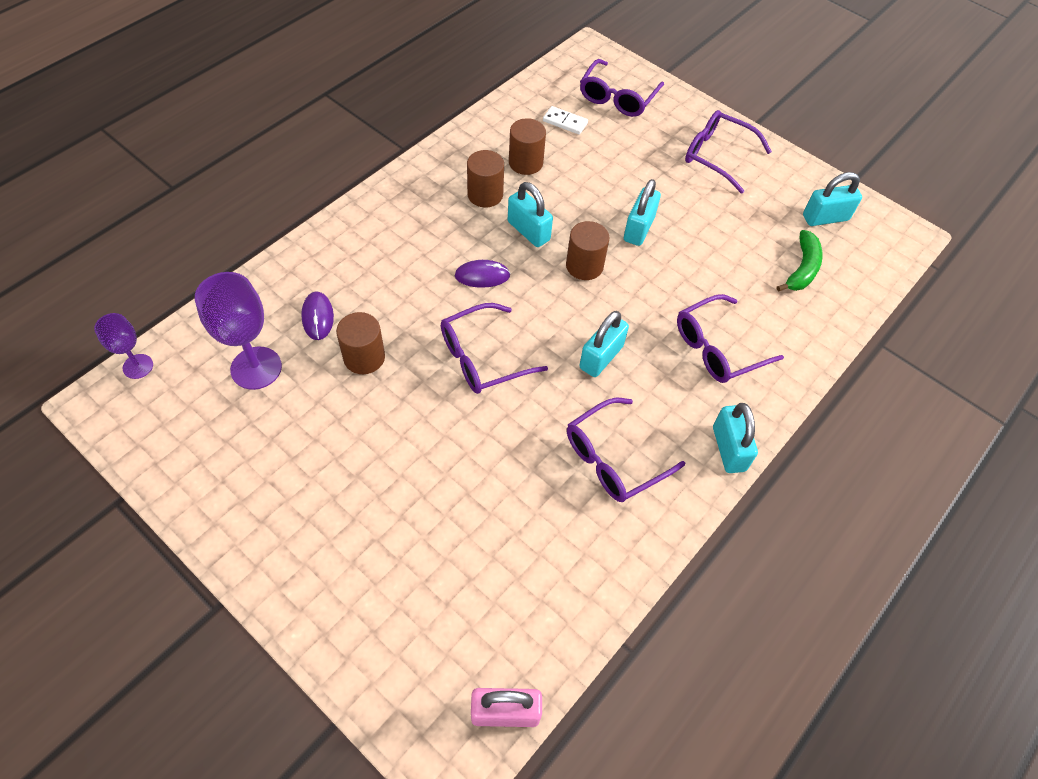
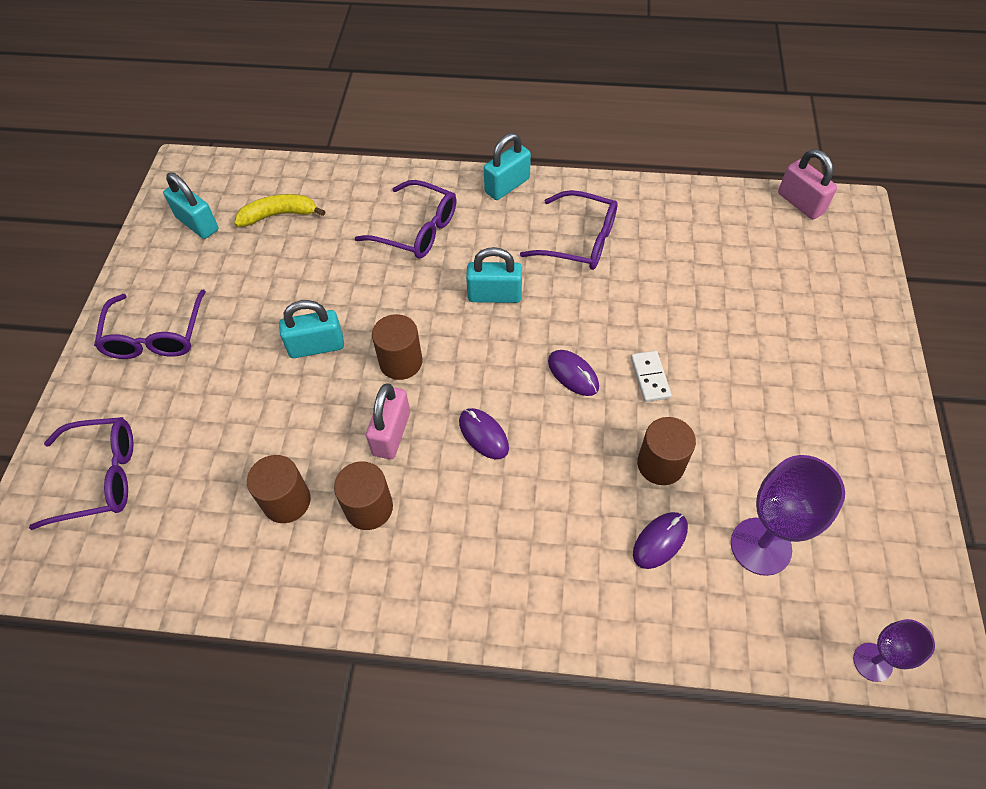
camera: 120 degrees left, 0 degrees up
(482, 357) = (573, 374): purple glasses -> purple mouse
(528, 231) = (391, 433): turquoise padlock -> pink padlock
(565, 122) = (184, 505): white domino -> white domino (650, 377)
(802, 269) = (279, 215): green banana -> yellow banana

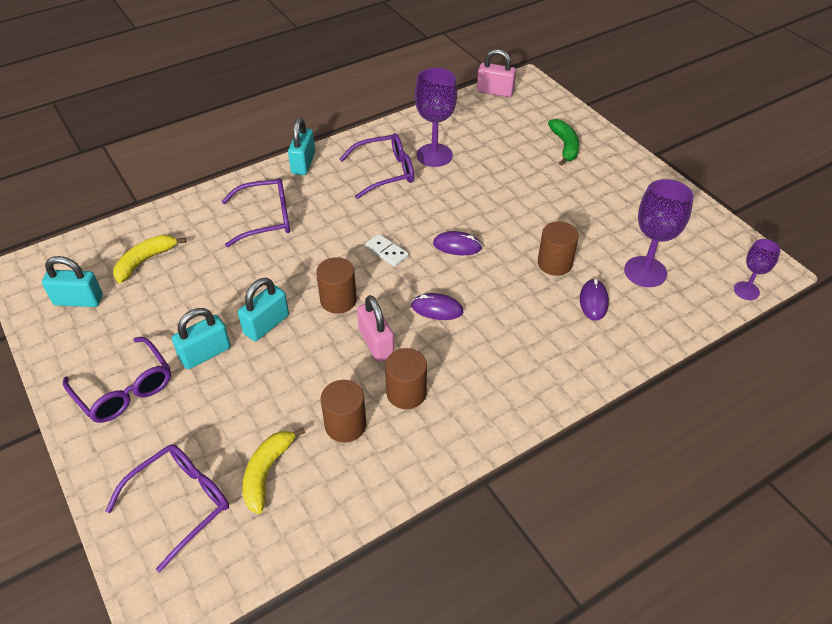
camera: 40 degrees left, 10 degrees down
(185, 499) = (267, 472): none -> yellow banana
(494, 295) = (362, 229): turquoise padlock -> turquoise padlock (205, 353)
(650, 377) = (503, 223): white domino -> white domino (386, 252)
(651, 249) = (434, 155): none -> purple goblet
(820, 321) = (565, 146): none -> green banana

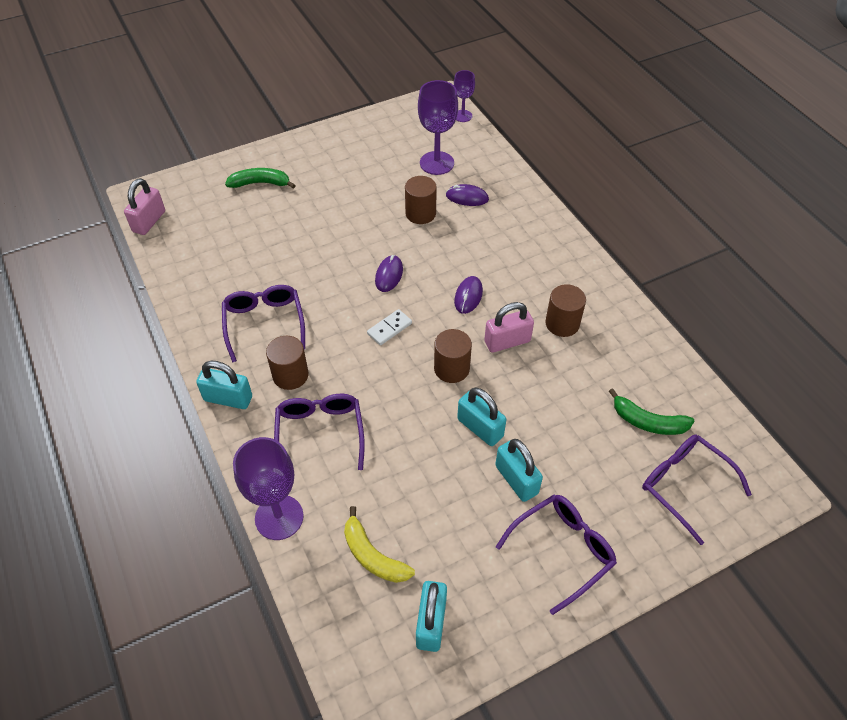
camera: 85 degrees left, 5 degrees up
(267, 472) = (648, 422): yellow banana -> green banana
(345, 425) = (597, 366): brown cylinder -> brown cylinder (290, 375)
(434, 155) = (246, 281): purple goblet -> purple goblet (279, 517)

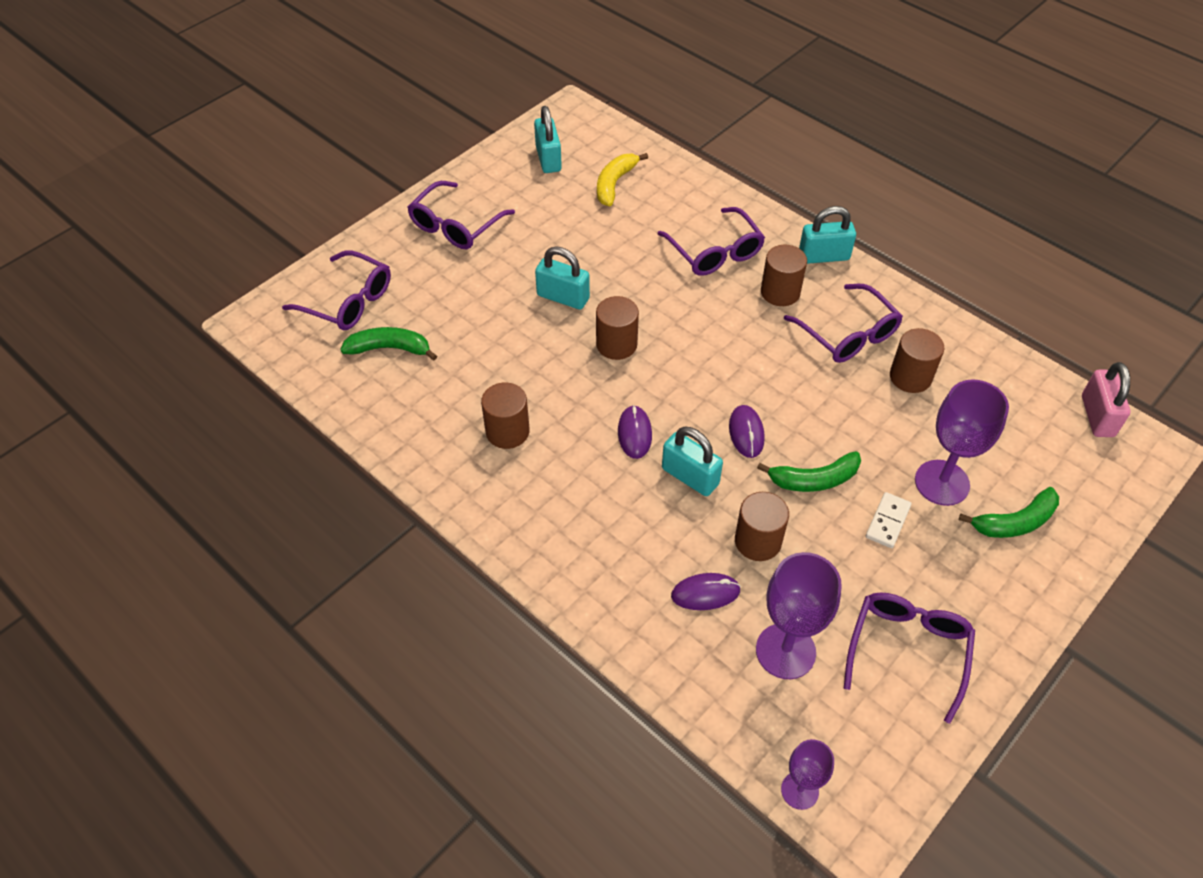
camera: 160 degrees right, 0 degrees up
(246, 279) = (910, 377): none -> brown cylinder
(279, 517) = (707, 187): purple goblet -> purple goblet (942, 483)
(363, 236) = (814, 479): none -> green banana
(371, 147) = (907, 650): none -> purple glasses
(373, 555) = (615, 184): yellow banana -> yellow banana turned 90 degrees counterclockwise
(389, 328) = (707, 368): white domino -> white domino (888, 521)
(507, 341) = (566, 391): pink padlock -> none
(516, 479) = (512, 264): turquoise padlock -> turquoise padlock (690, 476)

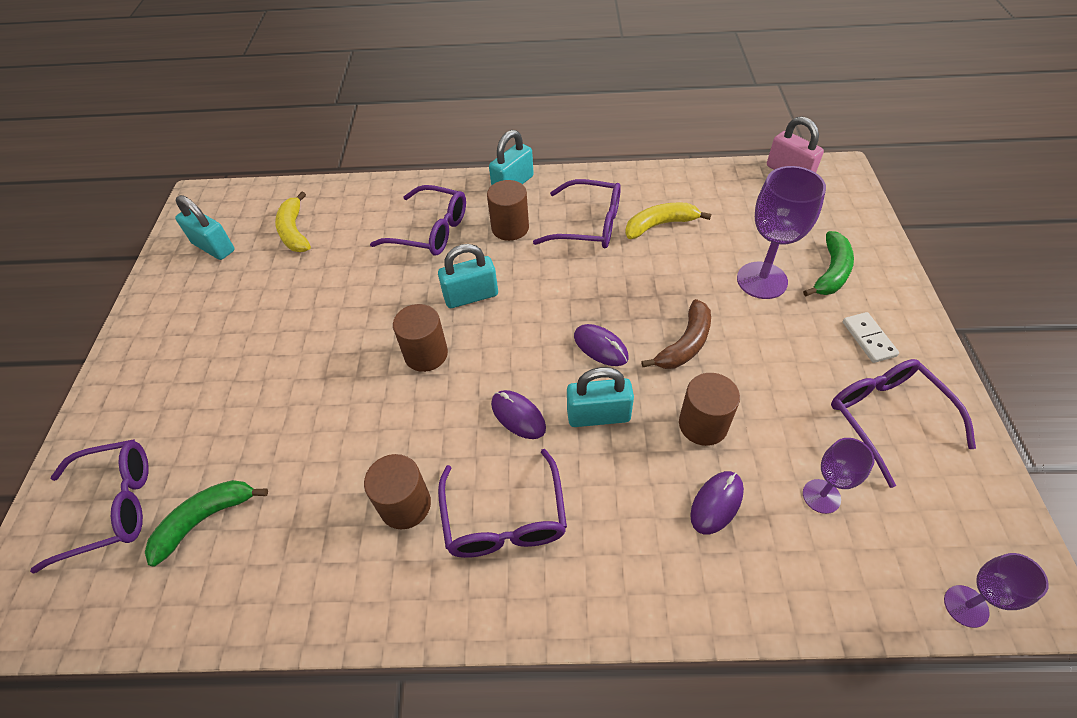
camera: 40 degrees left, 0 degrees up
(456, 225) = (172, 356): purple glasses -> purple glasses (504, 518)
(563, 297) = (339, 348): turquoise padlock -> turquoise padlock (471, 296)
(785, 651) = (821, 496): purple goblet -> purple goblet, size x0.58
(814, 479) = (685, 344): green banana -> brown banana
(888, 521) = (764, 334): white domino -> white domino (868, 339)
(910, 377) = (660, 225): brown cylinder -> yellow banana

